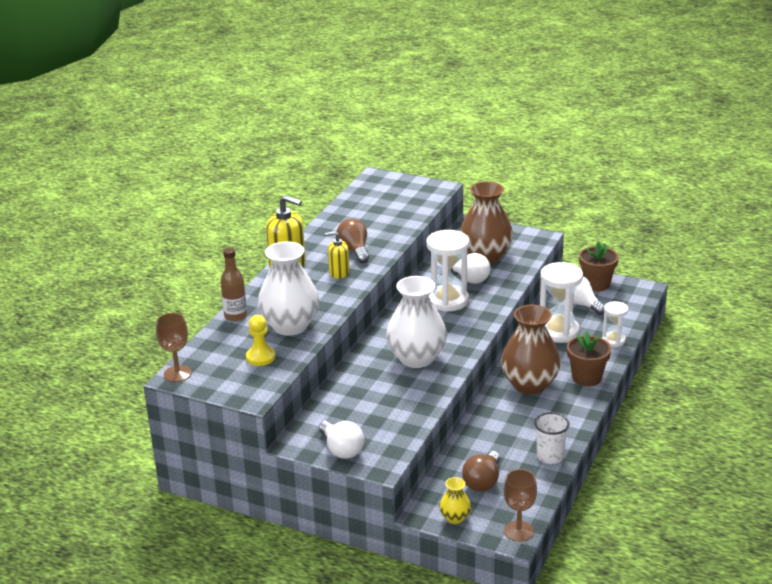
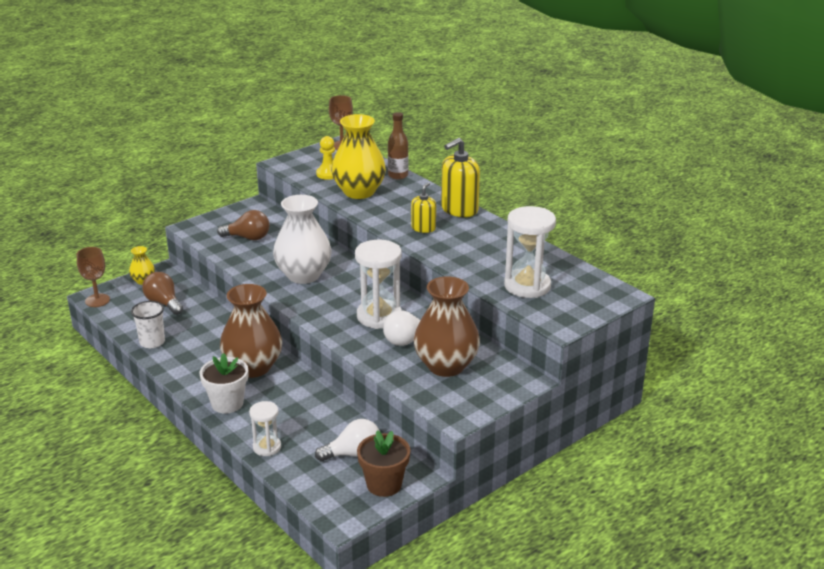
camera: 115 degrees right, 0 degrees up
(290, 326) = (359, 192): white vase -> yellow vase
(341, 449) = (227, 218): white light bulb -> none
(354, 250) = (458, 244): brown light bulb -> brown light bulb (248, 238)
(558, 331) = (318, 417): white hourglass -> white hourglass (527, 286)
(586, 378) = (227, 403): brown flower pot -> white flower pot

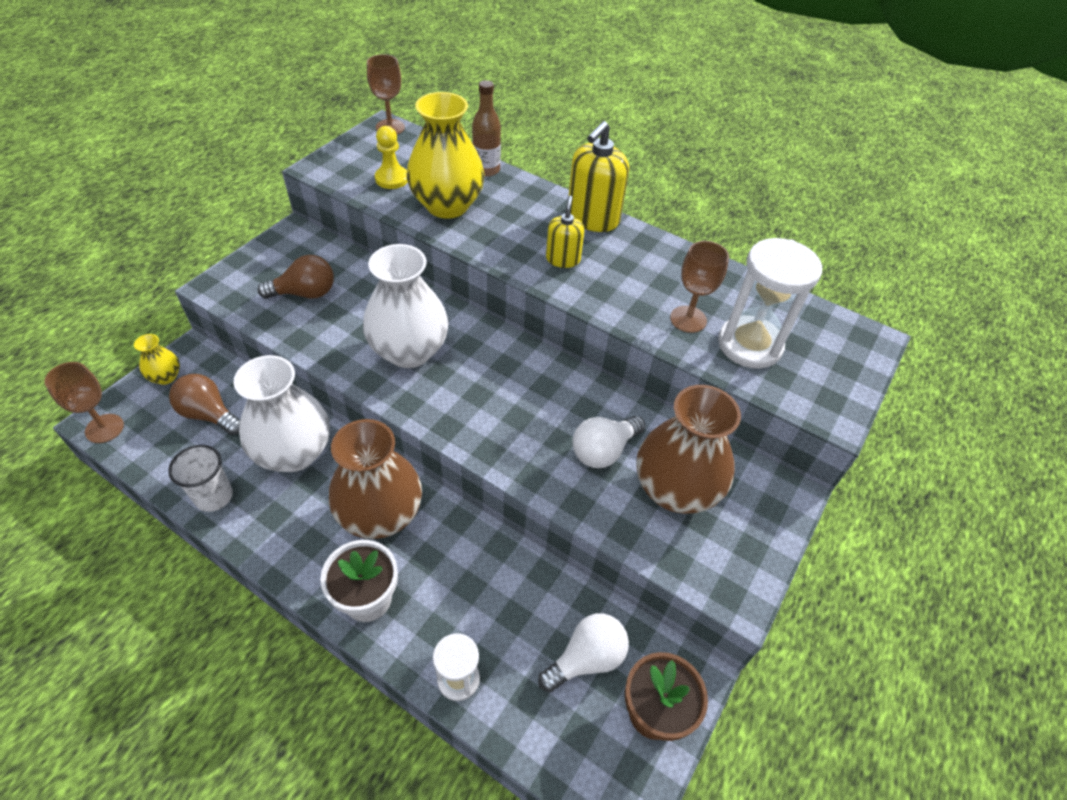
camera: 20 degrees left, 20 degrees up
(210, 329) = (294, 452): none -> white vase
(379, 316) = (544, 411): white hourglass -> none
(492, 268) = (688, 319): none -> brown goblet

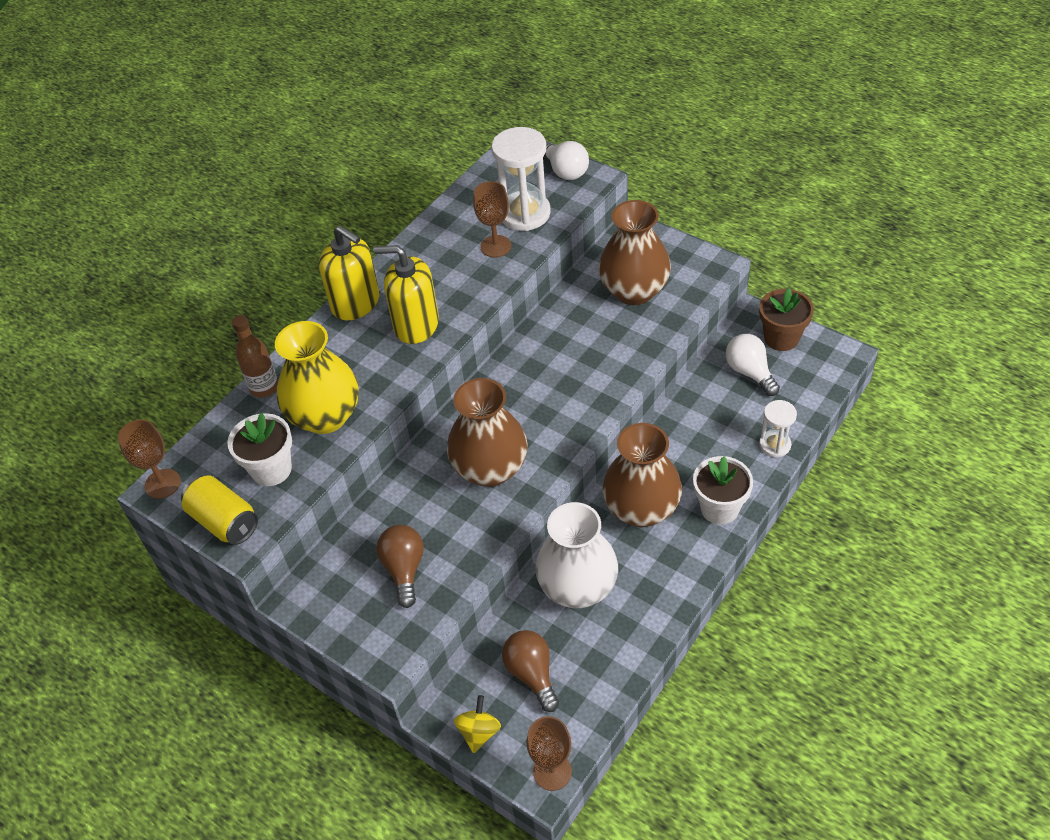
camera: 80 degrees left, 0 degrees up
(166, 377) = (479, 732): yellow vase -> yellow spinning top
(209, 414) = (532, 674): brown light bulb -> brown light bulb turned 120 degrees clockwise
(214, 496) = (630, 644): white cup -> none
(343, 158) = (224, 521): none -> yellow can
(392, 179) = (271, 469): yellow pawn -> white flower pot
(409, 351) = (490, 469): white vase -> brown vase
(563, 259) = (416, 324): yellow soap dispenser -> yellow soap dispenser, size x1.70
(603, 451) = (600, 331): white light bulb -> white light bulb (565, 171)

